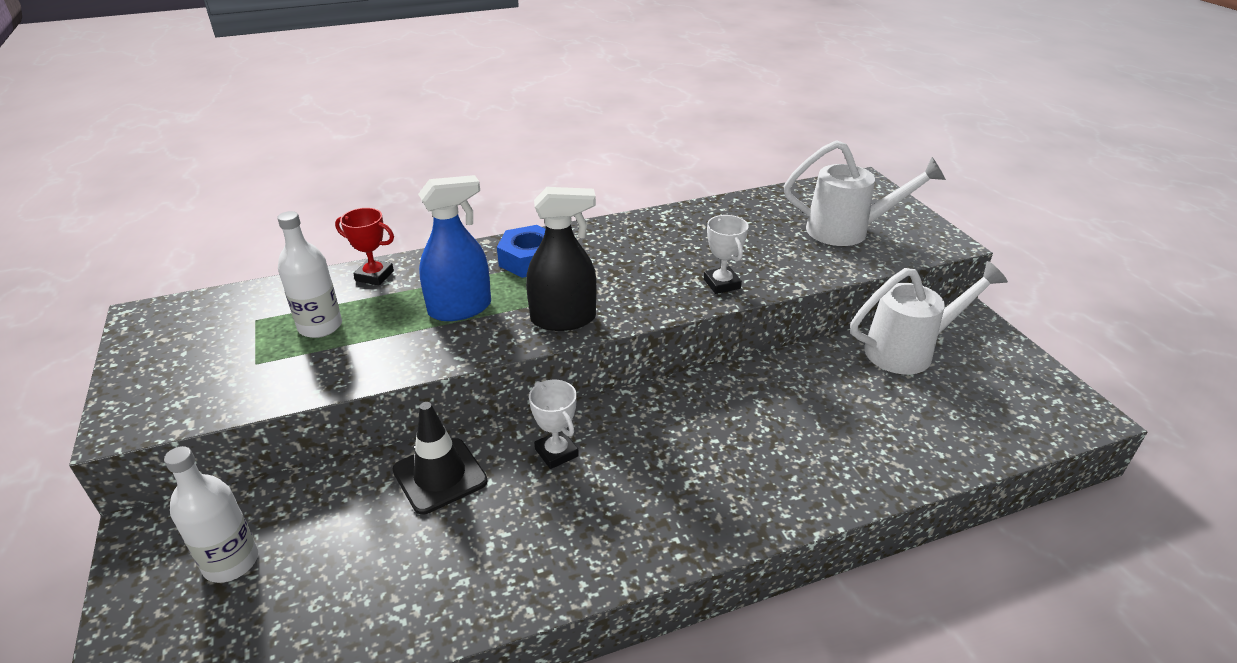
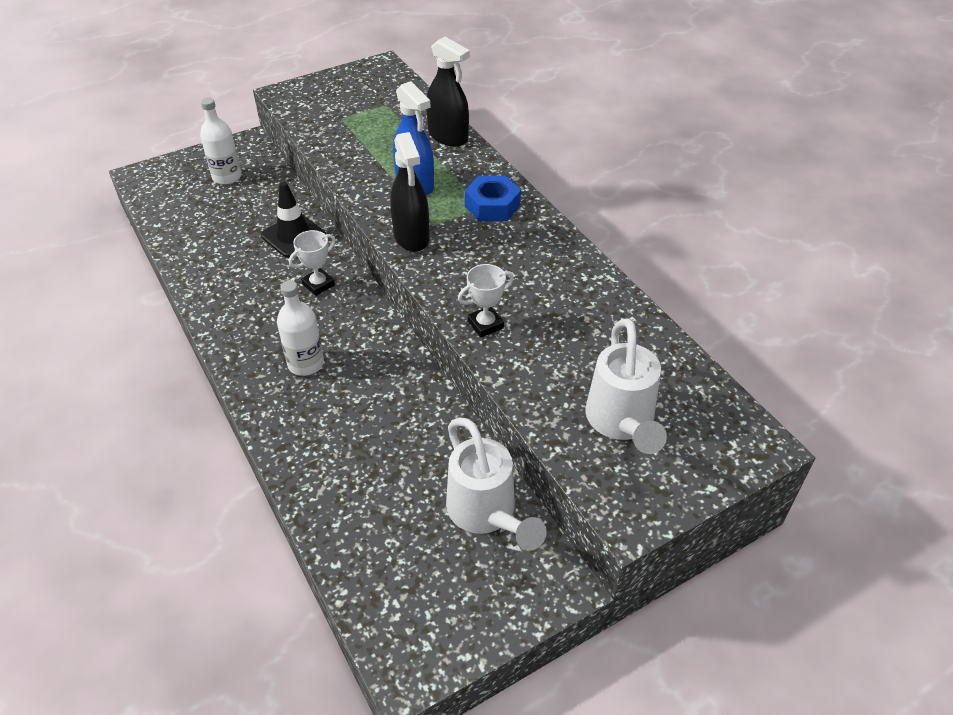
camera: 80 degrees right, 10 degrees up
(320, 326) = (382, 130): white bottle -> white bottle (306, 363)
(374, 276) = (448, 136): red trophy -> black spray bottle

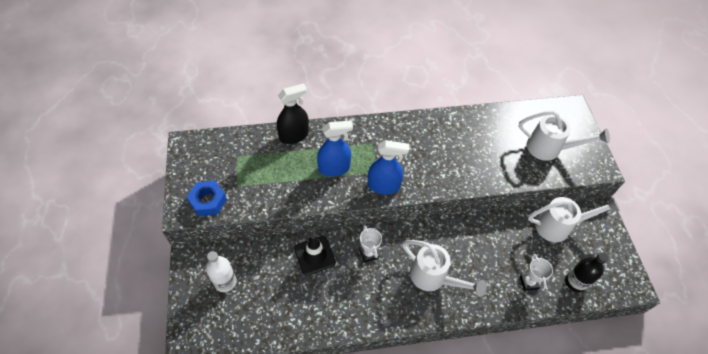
camera: 70 degrees left, 10 degrees up
(306, 363) = (434, 278): white bottle -> white watering can
(374, 560) = (575, 282): none -> black bottle
(411, 237) = (384, 186): black spray bottle -> blue spray bottle
(485, 324) = (469, 176): white trophy -> white trophy (529, 282)
(492, 206) = (373, 139): blue nut -> blue nut (208, 201)

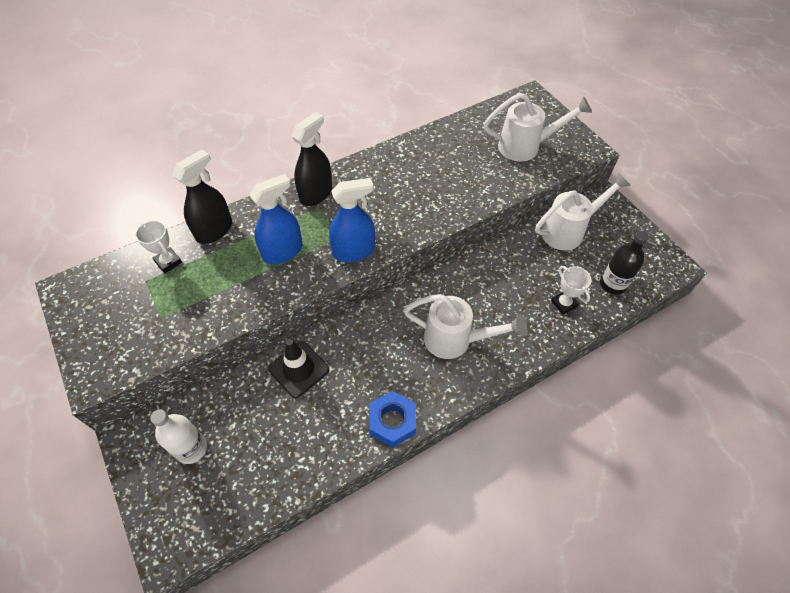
camera: 20 degrees left, 0 degrees up
(208, 201) = (126, 351): blue nut -> blue nut (392, 422)
(368, 253) = (366, 341): white trophy -> white trophy (168, 262)
(374, 132) = (316, 194): none -> black spray bottle

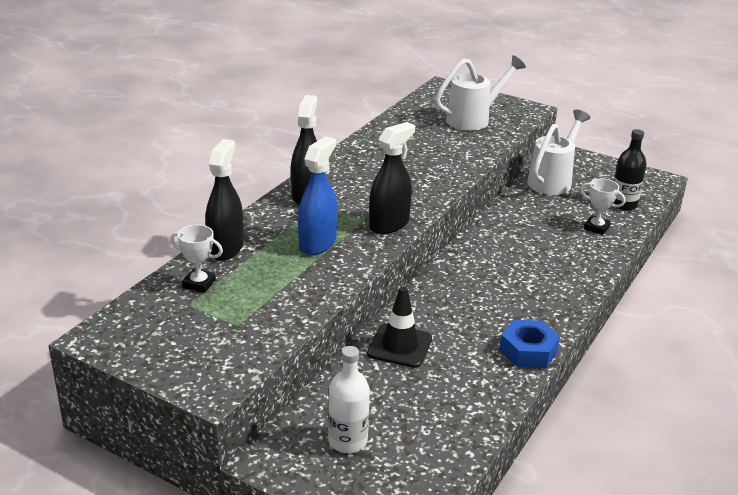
camera: 30 degrees left, 25 degrees down
(354, 251) = (389, 224): blue spray bottle -> black spray bottle
(456, 340) = (529, 279): white watering can -> none

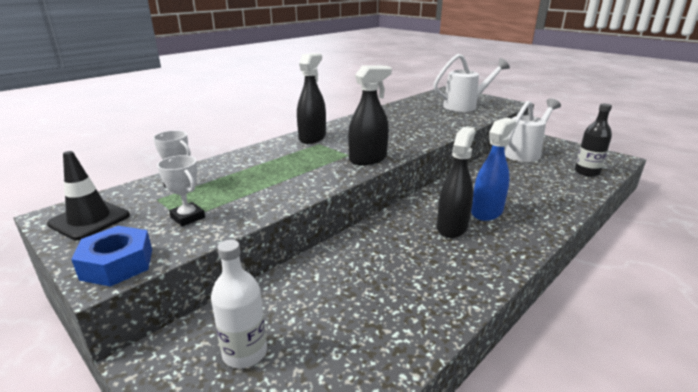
camera: 15 degrees right, 5 degrees down
(225, 248) = (223, 164): black spray bottle -> black spray bottle (452, 227)
(317, 243) = (299, 167): blue spray bottle -> blue spray bottle (487, 212)
(399, 346) = (347, 261): black traffic cone -> black traffic cone (89, 220)
(528, 351) = (477, 282): blue nut -> blue nut (117, 264)
(596, 228) = (561, 186): white trophy -> white trophy (188, 217)

